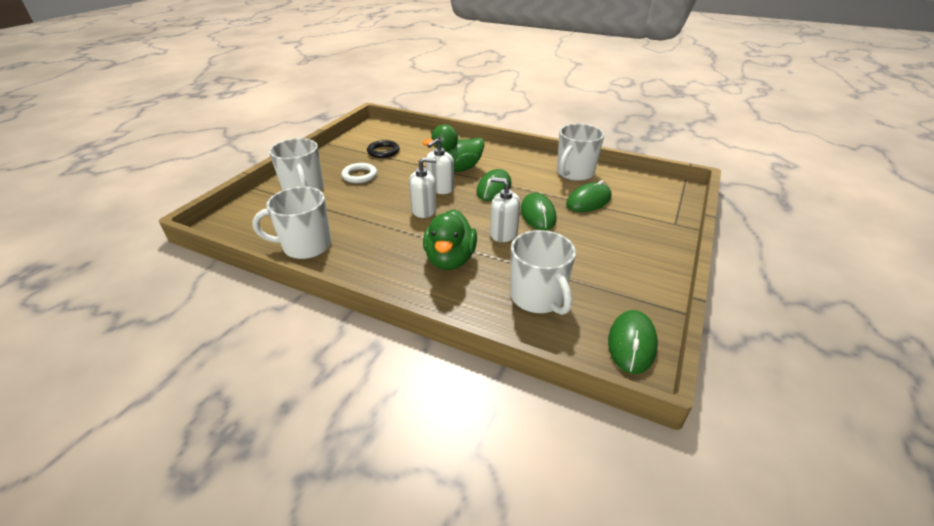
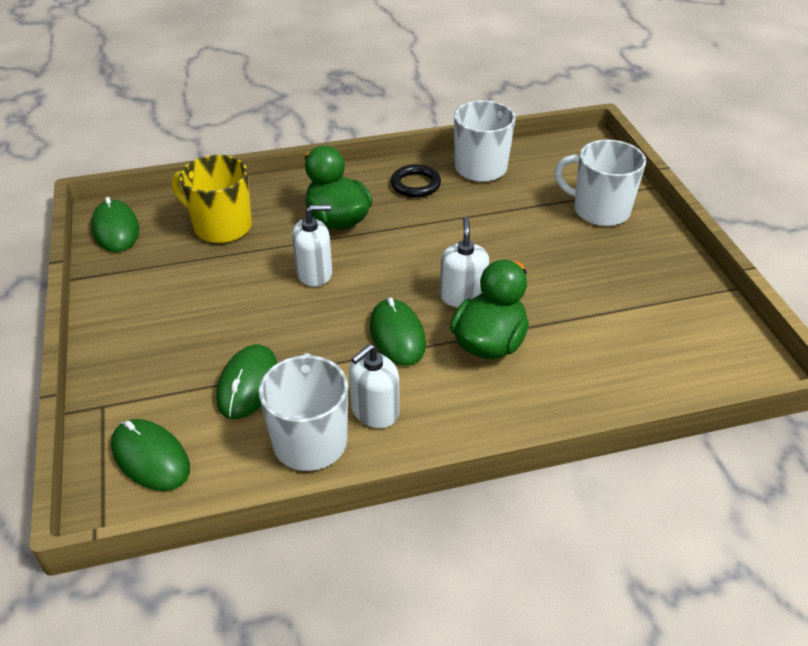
camera: 140 degrees right, 5 degrees up
(359, 175) = (585, 261): white ring -> none
(383, 151) = (636, 317): black ring -> black ring (415, 184)
(424, 210) = (436, 256): white soap dispenser -> white soap dispenser (375, 411)
(538, 214) = (298, 321): green mouse -> green mouse (150, 458)
(538, 298) = (221, 227): white mug -> yellow mug

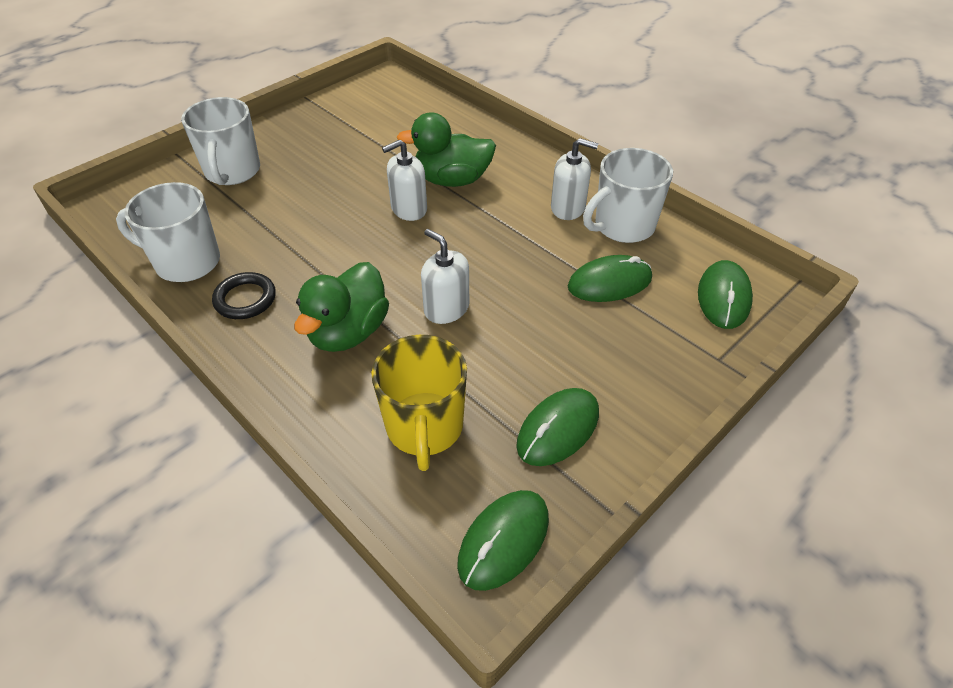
camera: 120 degrees left, 5 degrees up
(397, 335) = (483, 226): green mouse -> green mouse (558, 429)

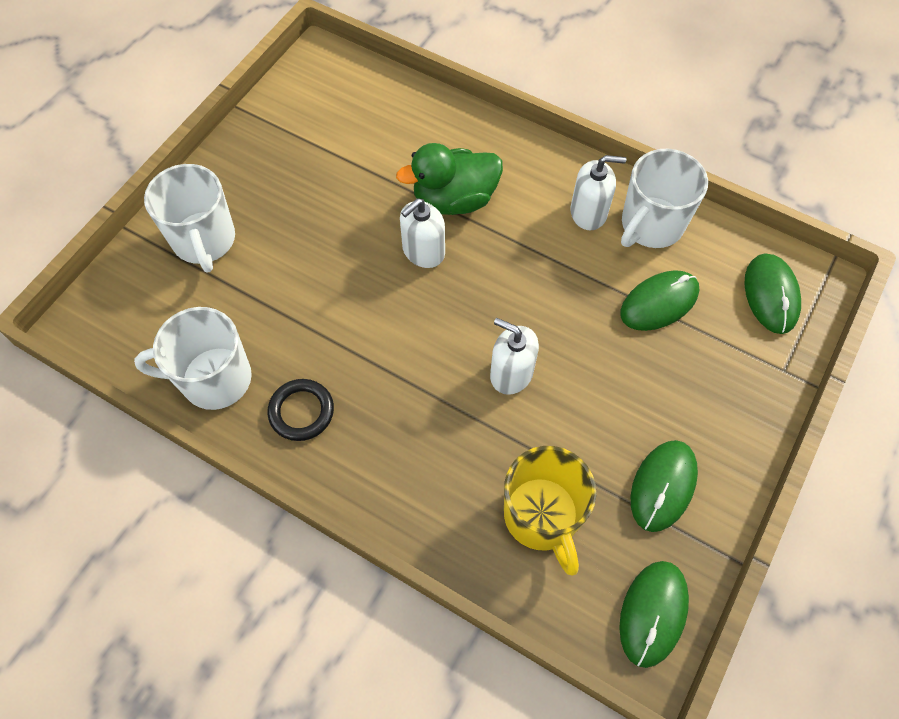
camera: 15 degrees left, 15 degrees up
(348, 332) = (425, 426): green duck -> none

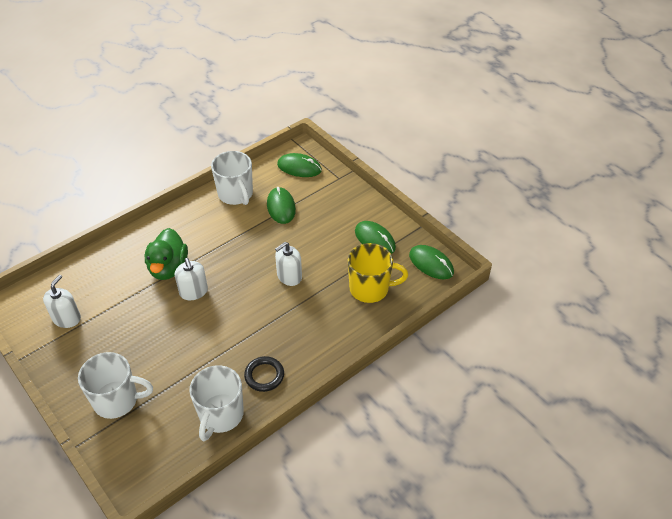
camera: 70 degrees left, 15 degrees down
(588, 212) = (213, 215): white soap dispenser -> white soap dispenser (67, 318)

